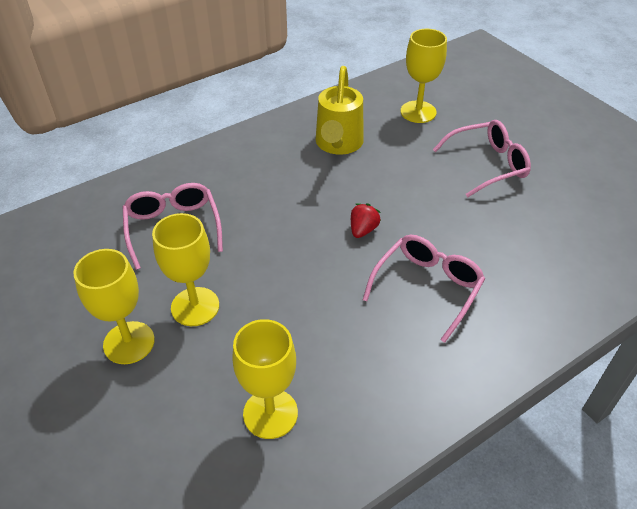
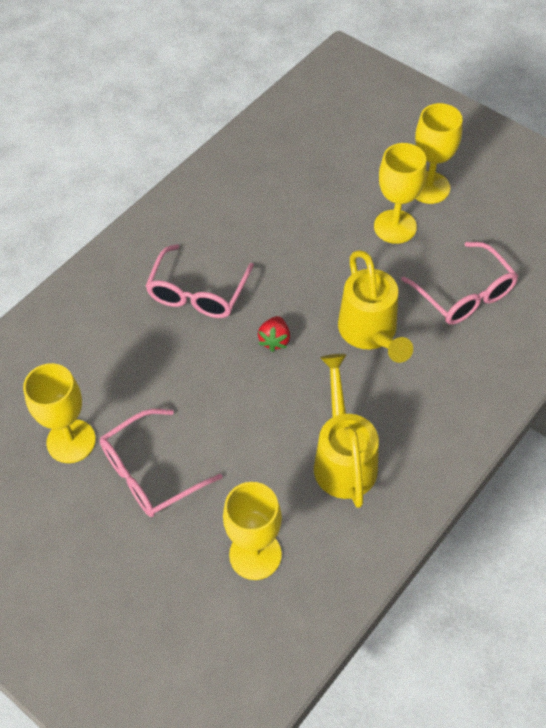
camera: 165 degrees right, 10 degrees up
(270, 413) = (295, 168): yellow goblet -> yellow goblet (71, 441)
(275, 217) = (370, 333): none -> yellow watering can

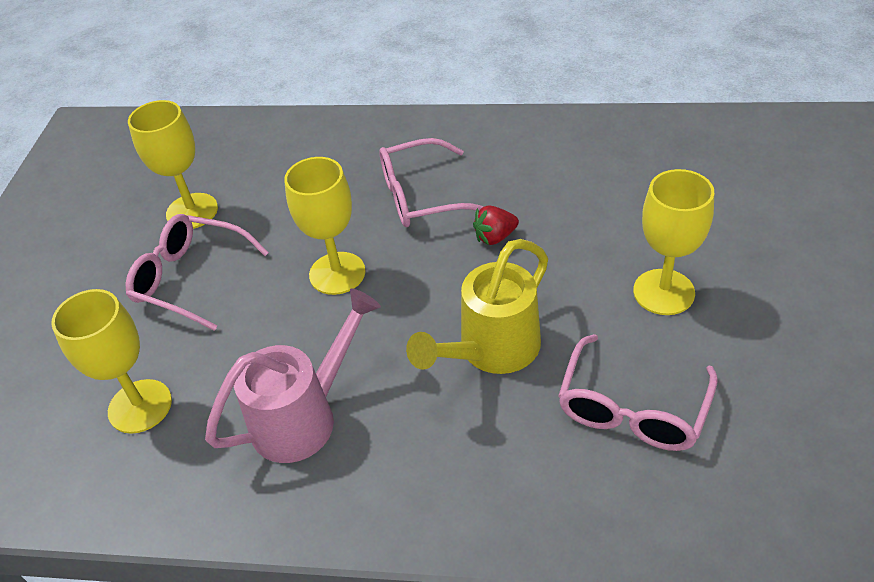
camera: 60 degrees right, 10 degrees down
(275, 340) = (413, 279): red strawberry -> red strawberry (495, 237)
(343, 459) = (304, 417): yellow watering can -> pink watering can
(429, 187) = (756, 290): yellow goblet -> yellow goblet (337, 273)

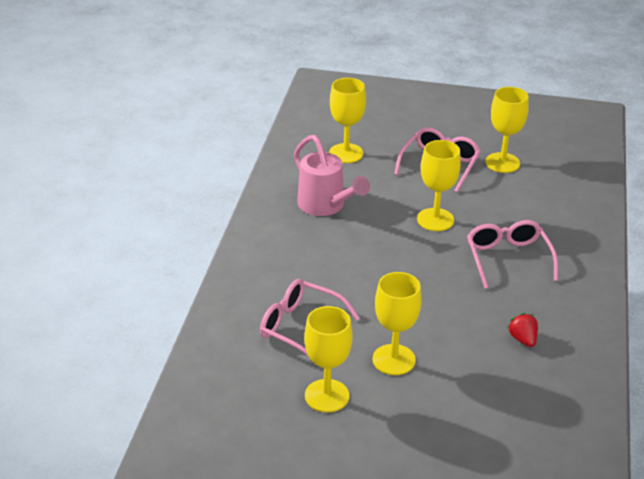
camera: 90 degrees right, 10 degrees down
(492, 350) = (358, 277): yellow watering can -> none
(495, 237) = (460, 289): red strawberry -> red strawberry (523, 339)
(767, 356) = (327, 396): none -> yellow goblet

